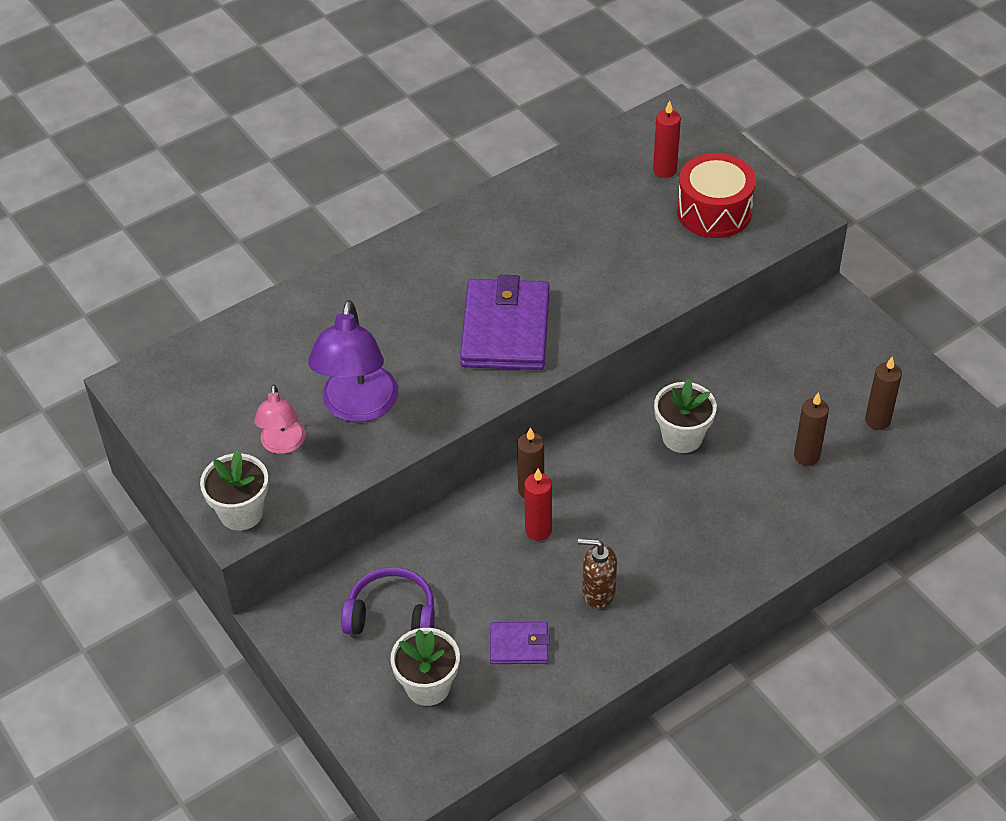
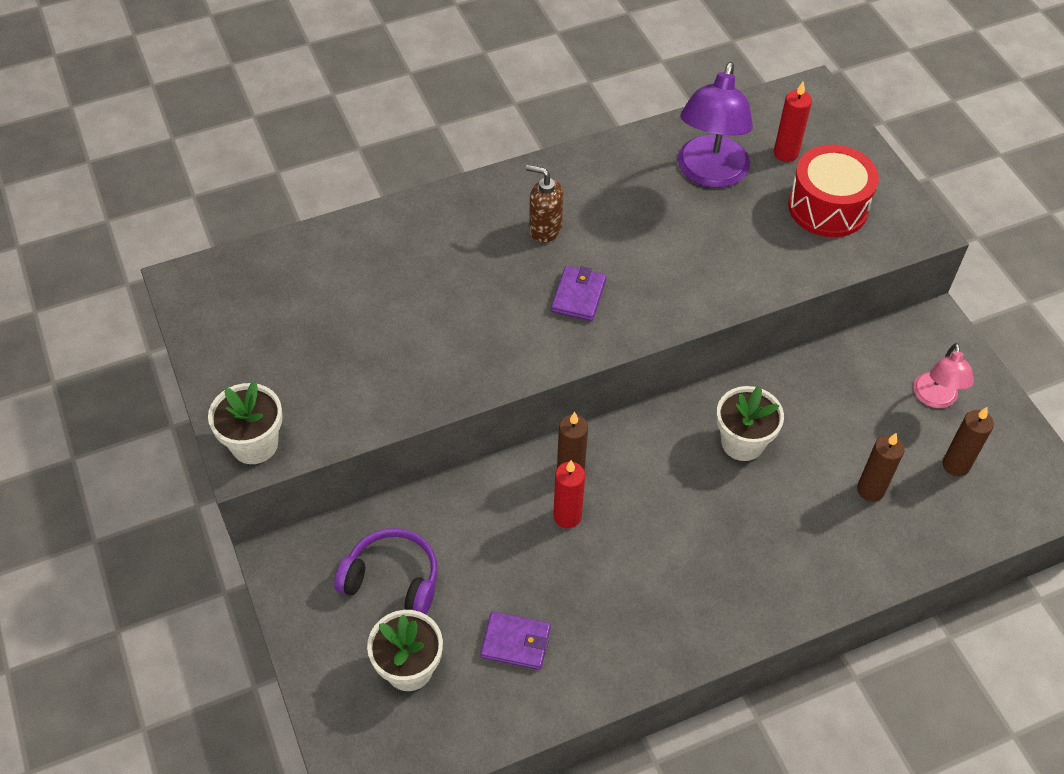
camera: 10 degrees right, 5 degrees up
(283, 445) = (317, 378): pink lamp -> pink lamp (935, 399)
(358, 407) = (404, 352): purple lamp -> purple lamp (709, 174)
(505, 329) = (578, 296): purple wallet -> purple wallet, size x0.49
(598, 592) = (613, 599): brown soap dispenser -> brown soap dispenser (545, 229)

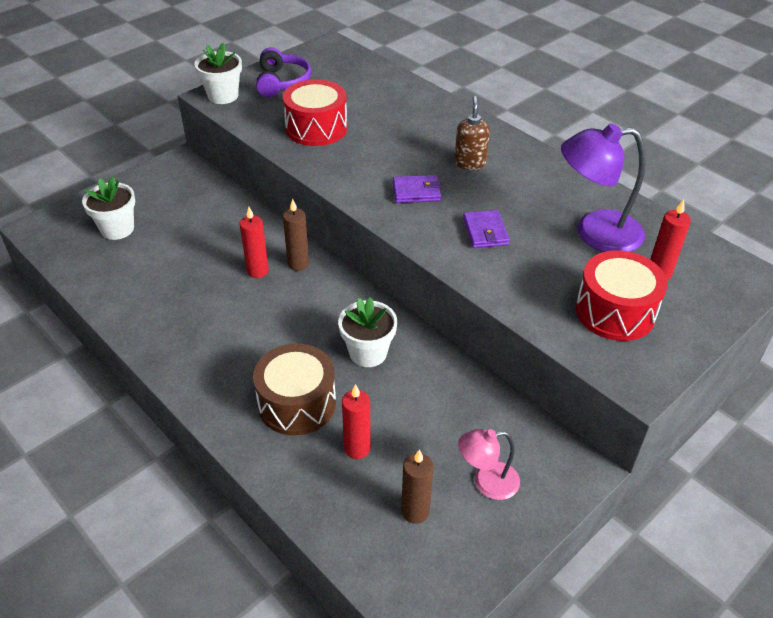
camera: 70 degrees right, 10 degrees down
(392, 579) = (180, 206): purple headphones -> purple headphones (282, 82)
(396, 356) = (316, 128): none -> red drum
(515, 642) = (147, 270): purple wallet -> purple wallet (485, 232)
(796, 528) = (297, 403): none -> brown drum
(870, 490) = (357, 448): brown candle -> red candle

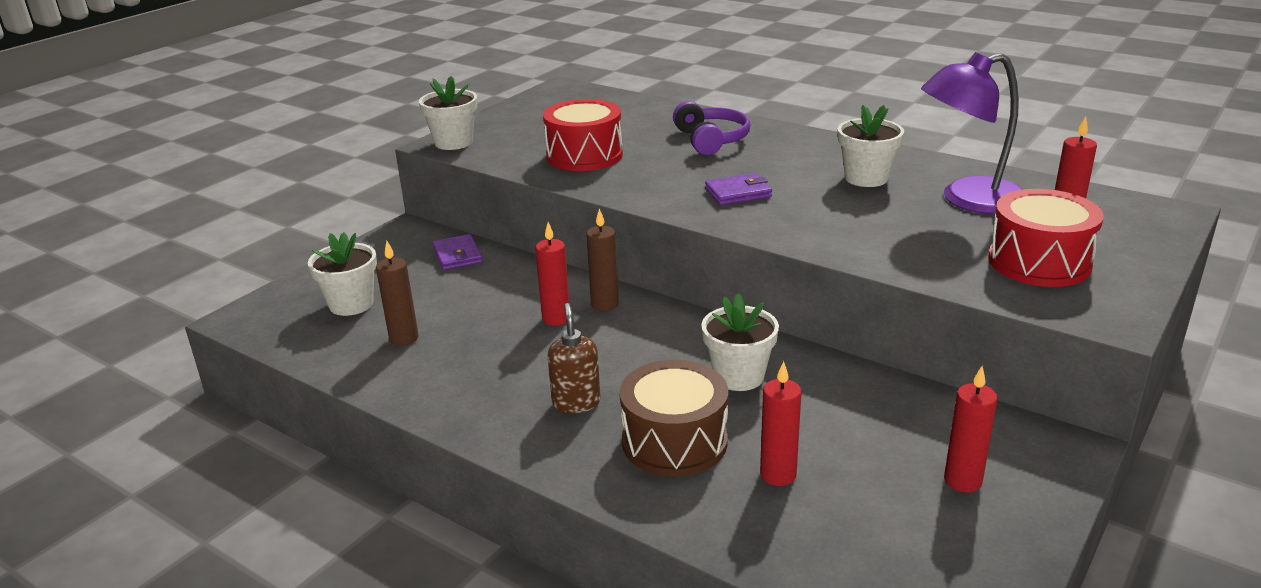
camera: 10 degrees left, 15 degrees down
(282, 82) = (520, 123): purple headphones -> purple headphones (711, 140)
(415, 511) = (890, 528): brown candle -> brown candle (404, 338)
(470, 163) = (785, 162): brown soap dispenser -> brown soap dispenser (576, 402)
(485, 232) = (841, 216): purple wallet -> purple wallet (458, 255)
(487, 482) = (962, 481): pink lamp -> red candle
(525, 193) = (866, 178): none -> white flower pot

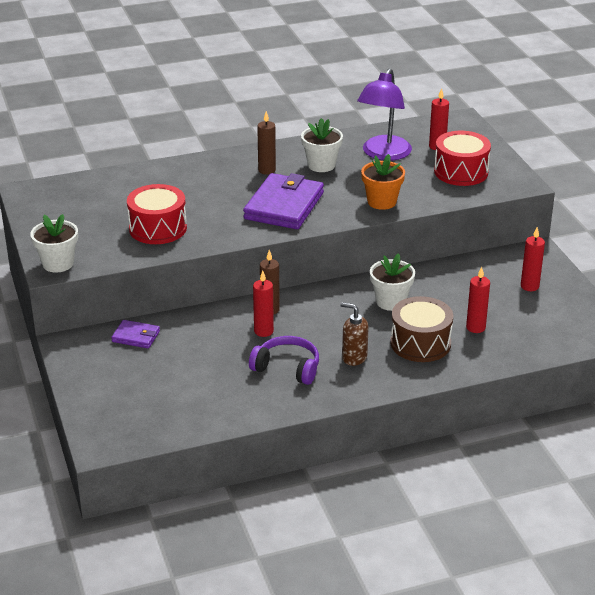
camera: 55 degrees left, 5 degrees up
(351, 304) = (143, 397): white flower pot -> none
(404, 338) = (214, 390): brown candle -> brown candle (267, 170)
(711, 140) = (202, 182): purple headphones -> purple headphones (287, 368)
(738, 193) = (284, 206): purple wallet -> purple wallet, size x2.03
(855, 241) = (382, 202): none -> orange flower pot

